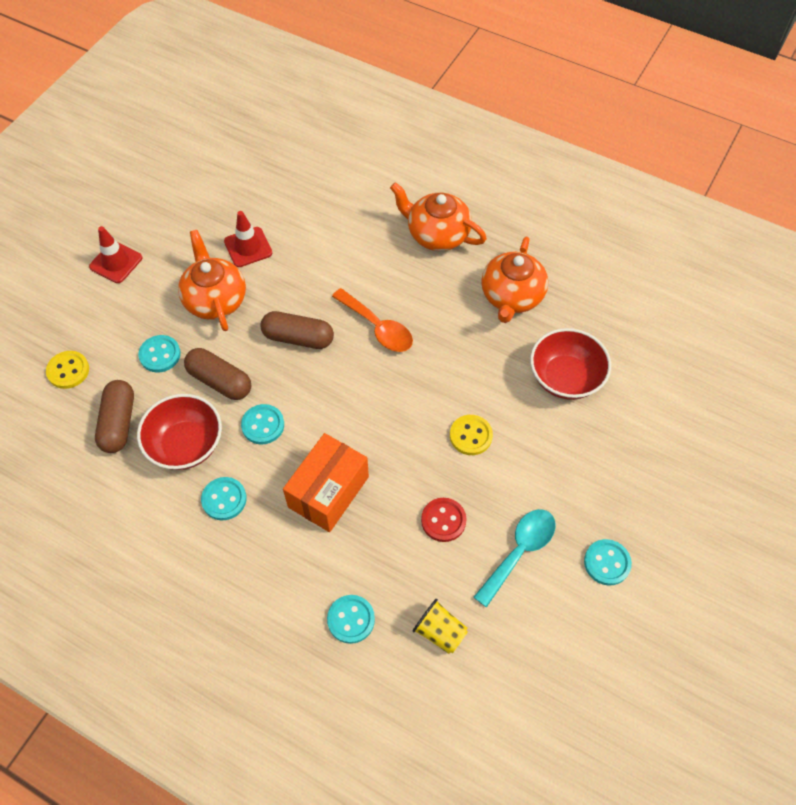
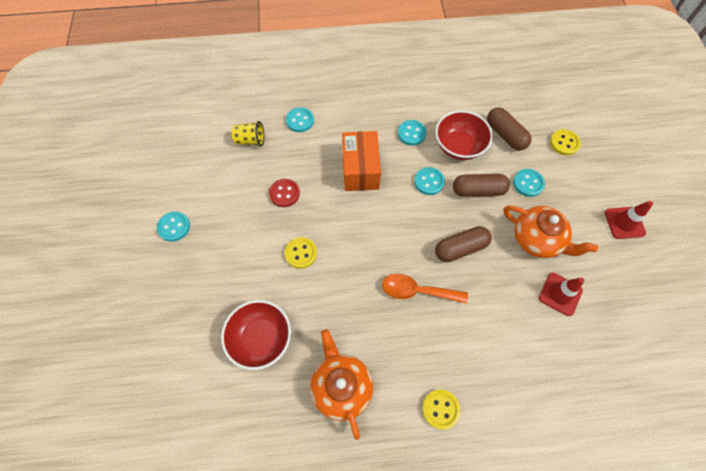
camera: 145 degrees right, 5 degrees up
(437, 234) = (440, 409): orange teapot -> yellow button
(519, 552) = (230, 202): turquoise spoon -> none

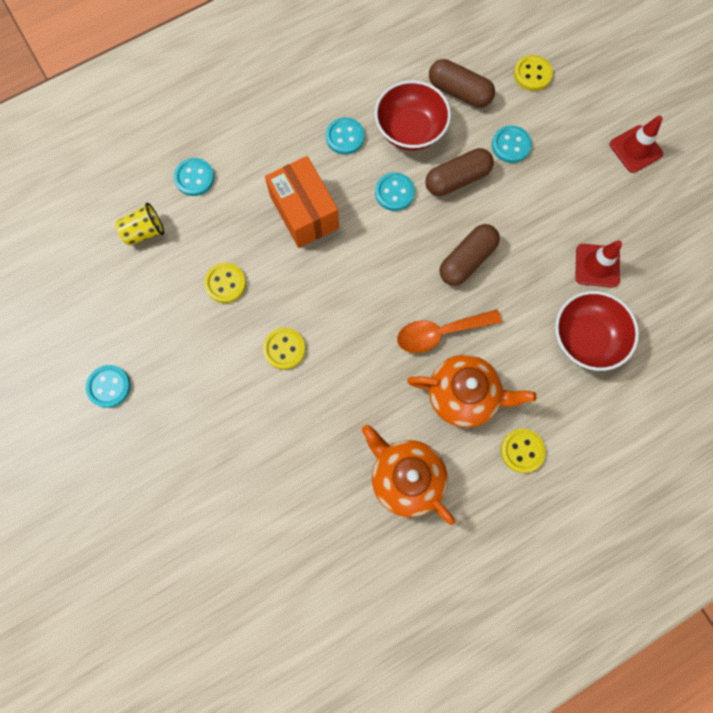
camera: 25 degrees left, 10 degrees up
(261, 339) = (289, 469): red bowl -> red bowl (586, 338)
(284, 193) = (225, 283): red button -> yellow button
(537, 239) = (548, 211): orange teapot -> orange teapot (464, 395)

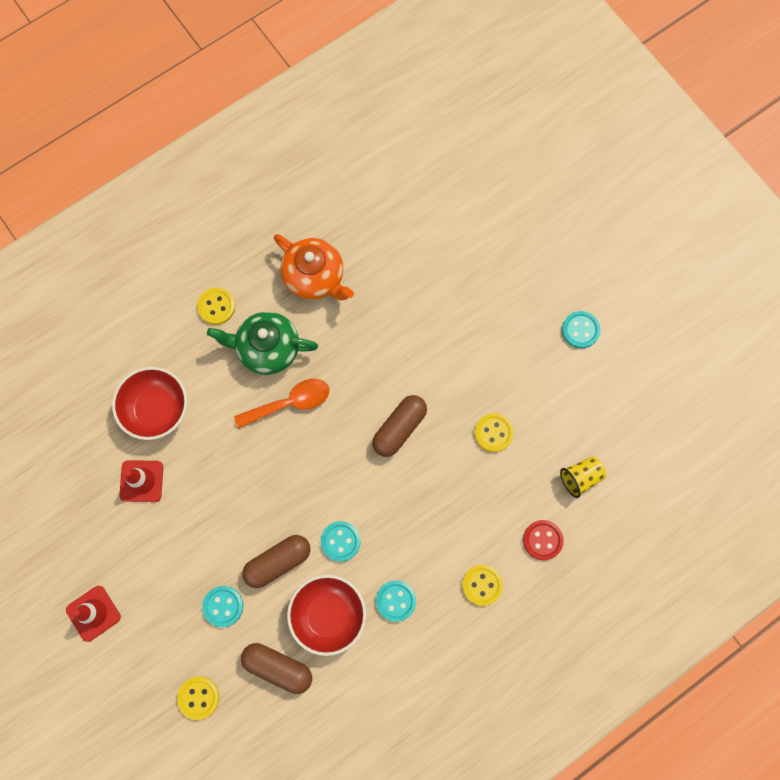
camera: 175 degrees right, 0 degrees up
(194, 178) = (542, 540): turquoise button -> red button
(284, 349) = (430, 376): yellow button -> yellow button (482, 585)
(304, 212) = (428, 512): orange box -> none
(464, 395) = (267, 349): orange teapot -> green teapot
(467, 260) = (266, 476): brown capsule -> brown capsule (399, 428)

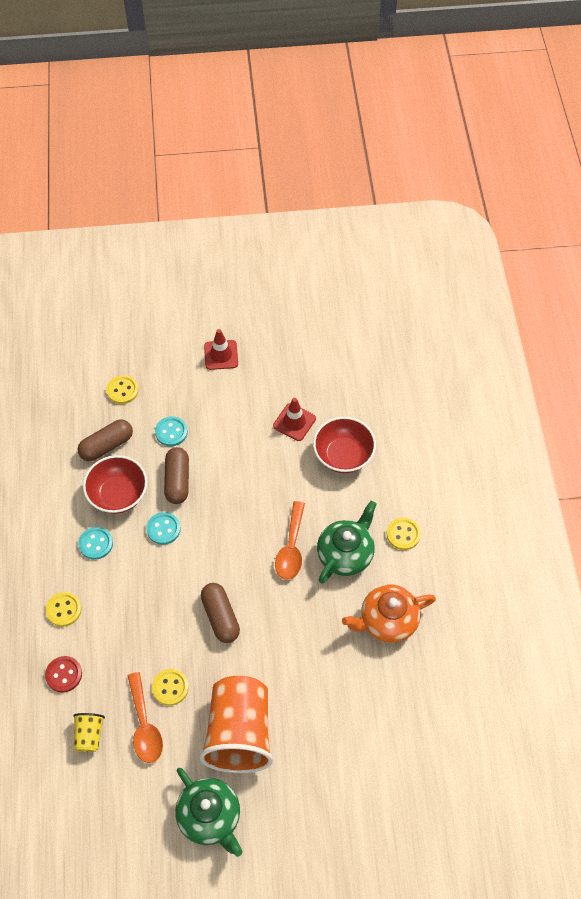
camera: 120 degrees right, 15 degrees down
(496, 347) = (239, 733): none -> orange cup
(541, 434) = (144, 725): none -> orange spoon
(580, 330) = (210, 817): turquoise button -> green teapot

